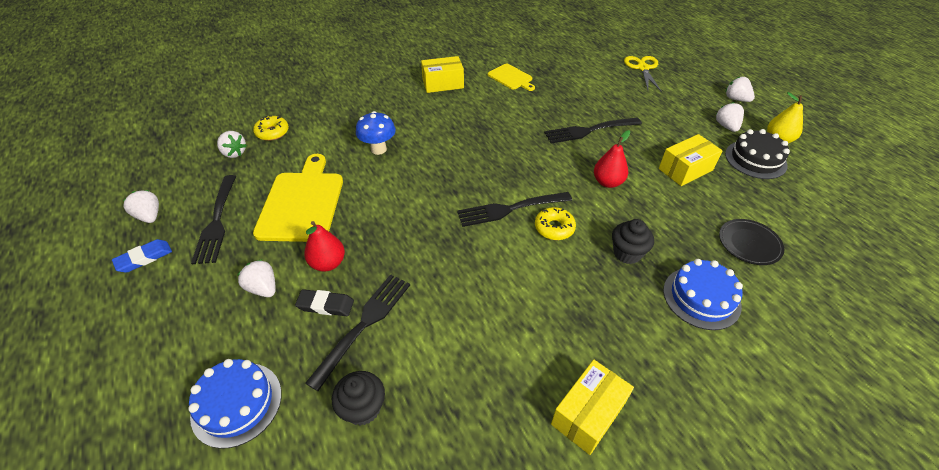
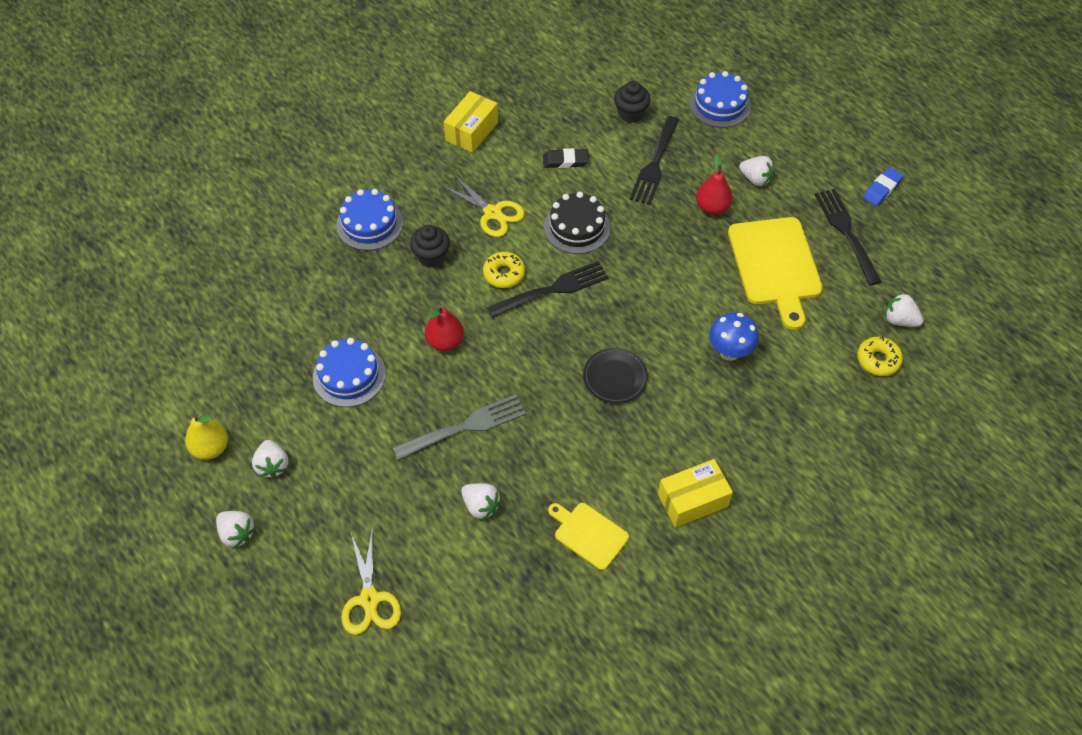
camera: 170 degrees right, 10 degrees up
(149, 216) = (918, 228): white strawberry -> white strawberry (481, 506)
(325, 305) = (694, 173): black eraser -> black eraser (565, 161)
(563, 290) = (493, 213): none -> yellow scissors
(589, 130) = (465, 427): black fork -> grey fork
(685, 169) = (349, 375): yellow box -> blue cake
(749, 243) = (307, 284): black plate -> black plate (615, 377)
(755, 159) = (256, 406): black cake -> black cake (577, 227)

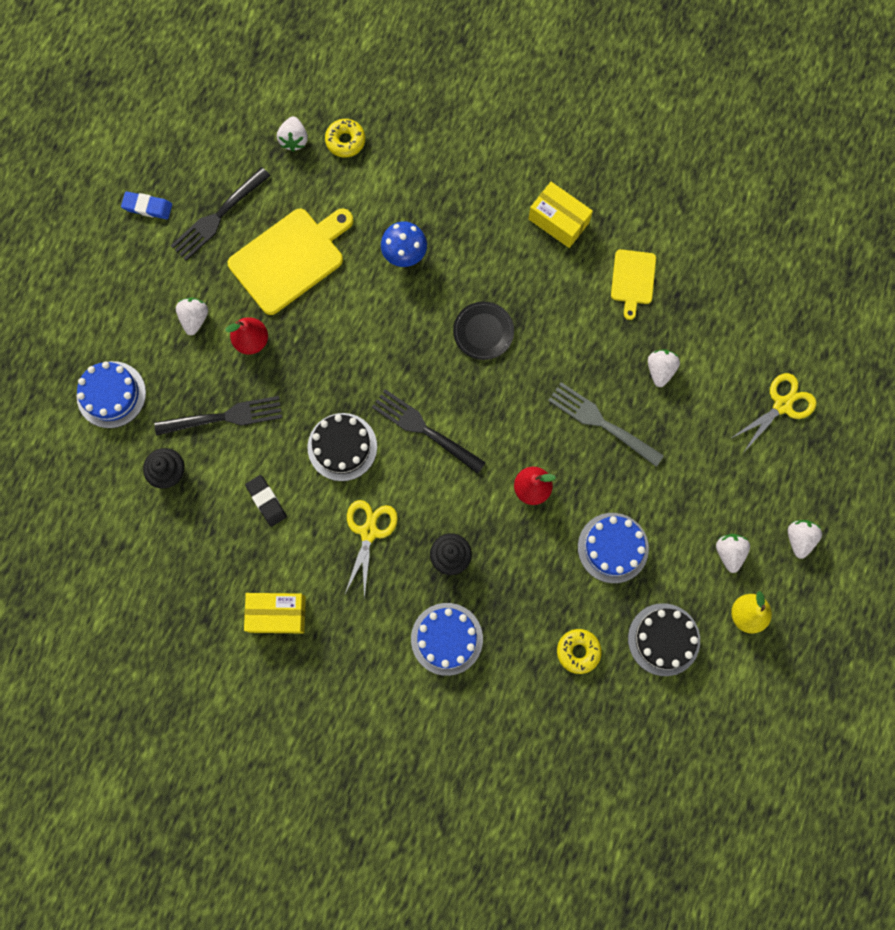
camera: 120 degrees left, 20 degrees up
(245, 371) = (664, 639): none -> black cake
(273, 465) = (729, 552): white strawberry -> white strawberry turned 45 degrees counterclockwise
(504, 274) = (432, 481): yellow donut -> yellow donut (578, 651)

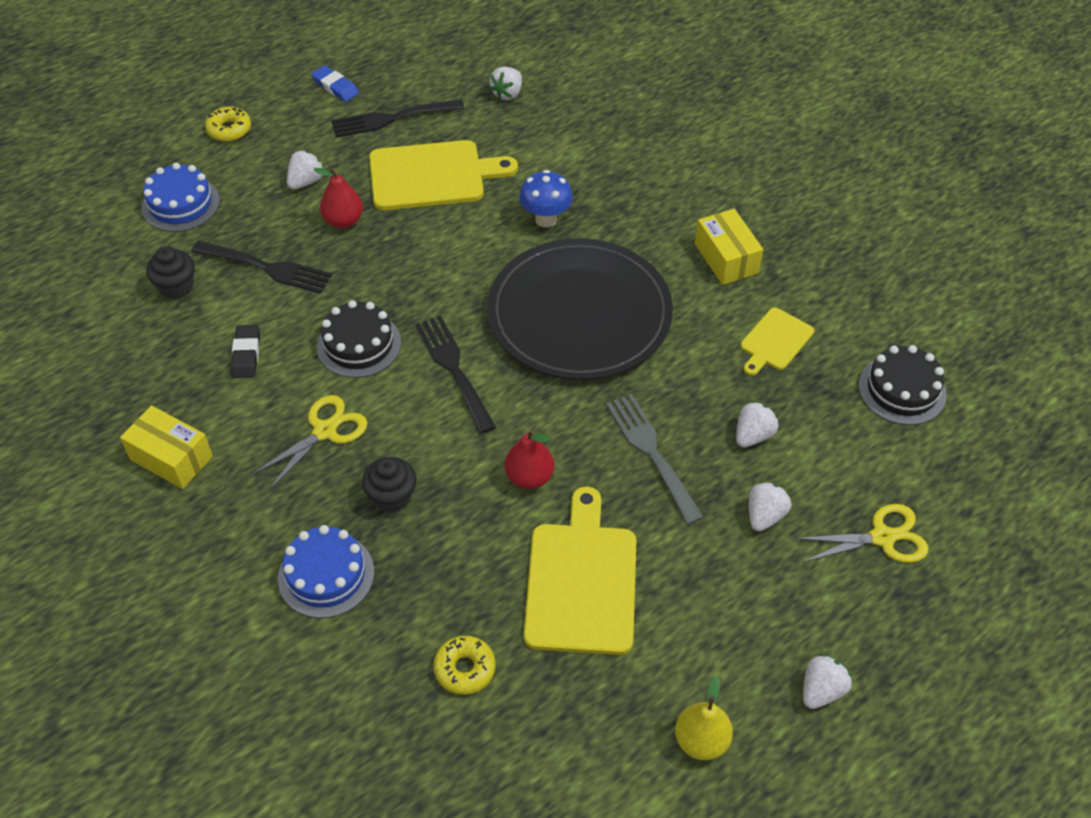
camera: 30 degrees right, 25 degrees down
(345, 141) = (555, 113): yellow donut -> yellow donut (229, 130)
(483, 331) = (579, 314): black plate -> black plate, size x2.50
(613, 547) = (581, 581): blue cake -> yellow cutting board
(664, 639) = (577, 712): black cake -> black cake (902, 390)
(729, 552) = (721, 659): white strawberry -> white strawberry (764, 516)

